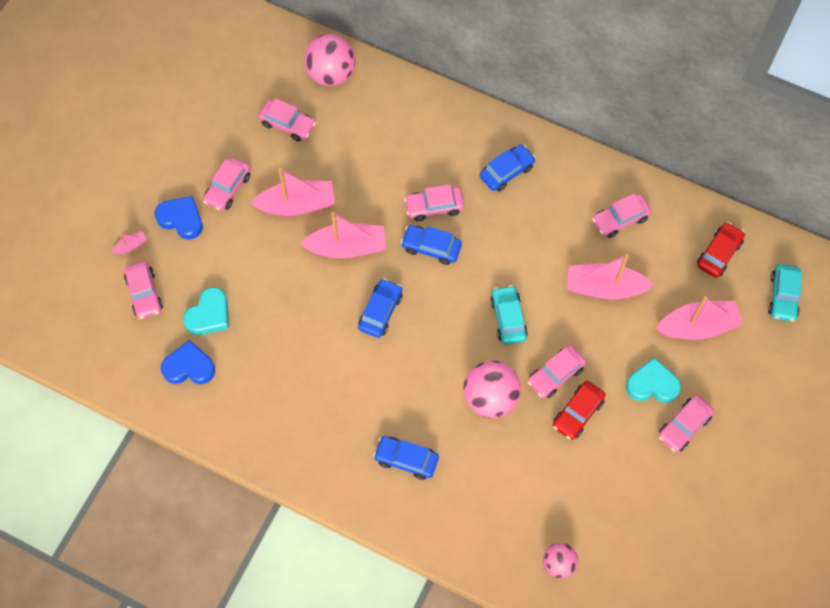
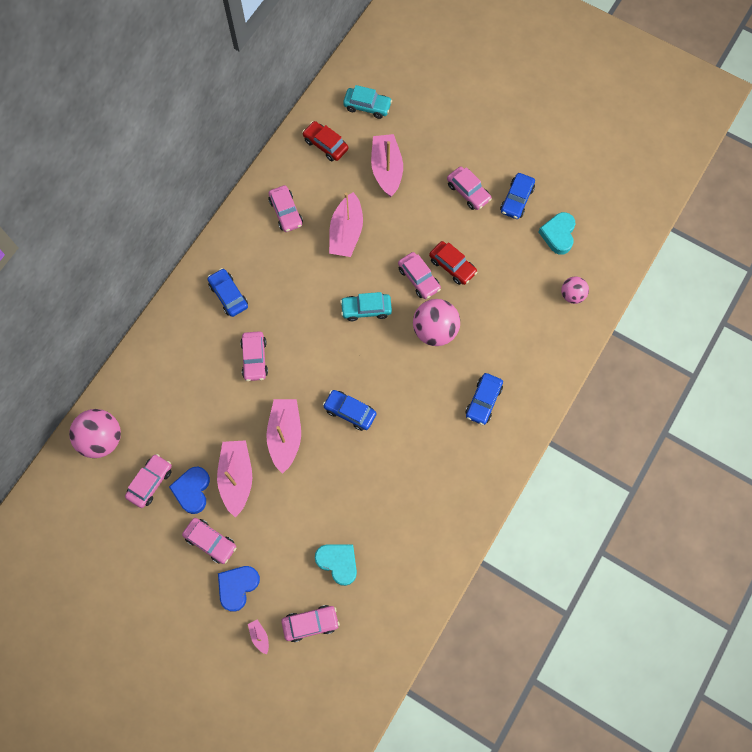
camera: 85 degrees left, 5 degrees up
(189, 367) = (387, 582): blue heart -> blue heart (192, 490)
(431, 247) = (294, 364): blue car -> blue car (516, 200)
(652, 385) = (432, 209): turquoise heart -> turquoise heart (558, 234)

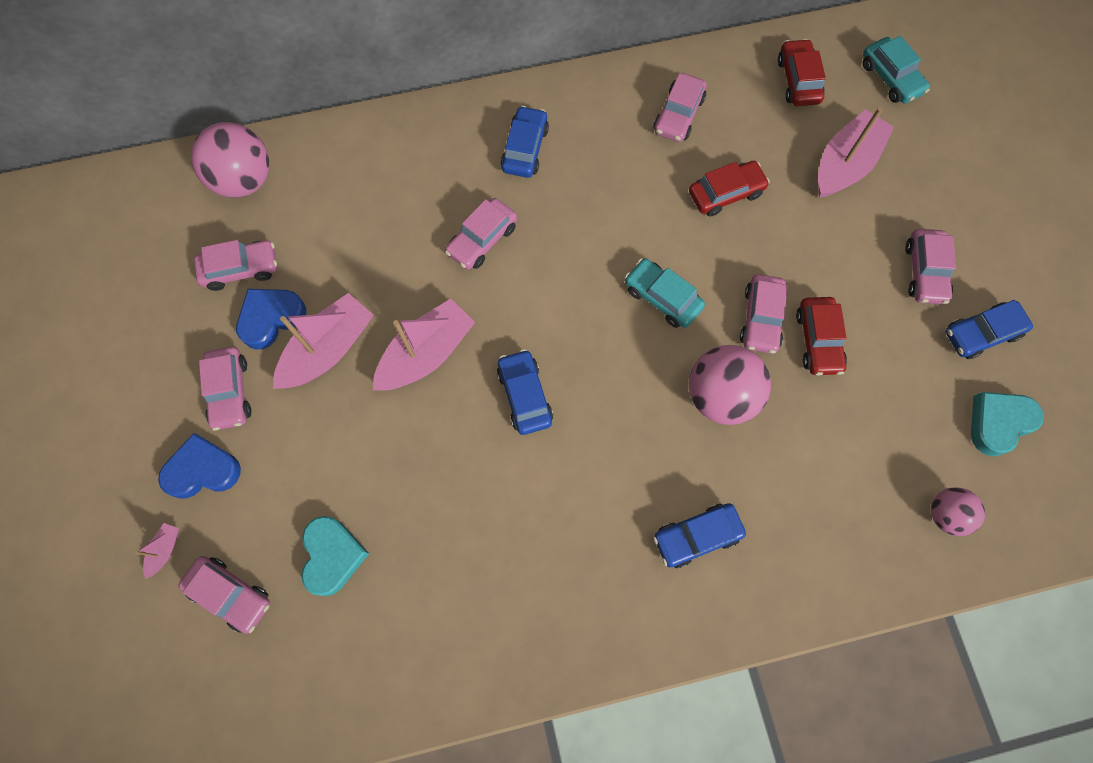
camera: 45 degrees right, 0 degrees up
(346, 232) = (725, 193): pink boat -> red car

